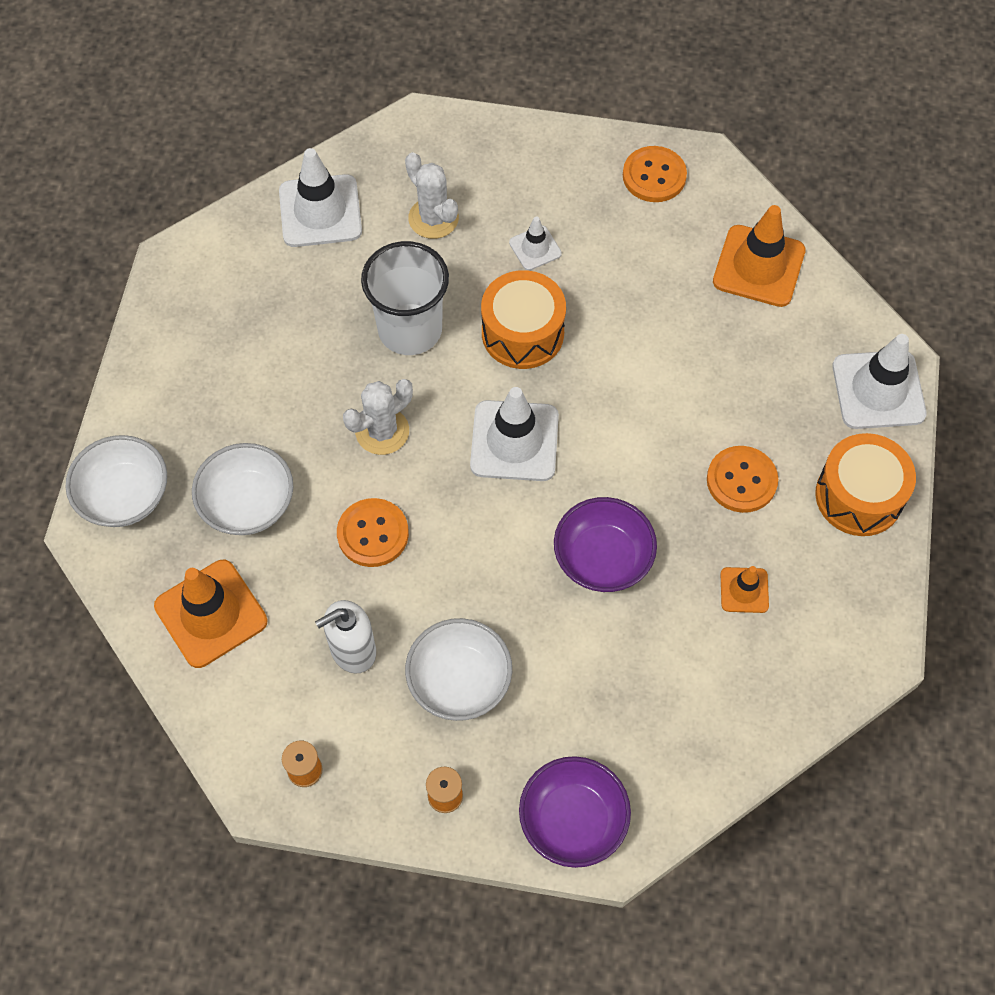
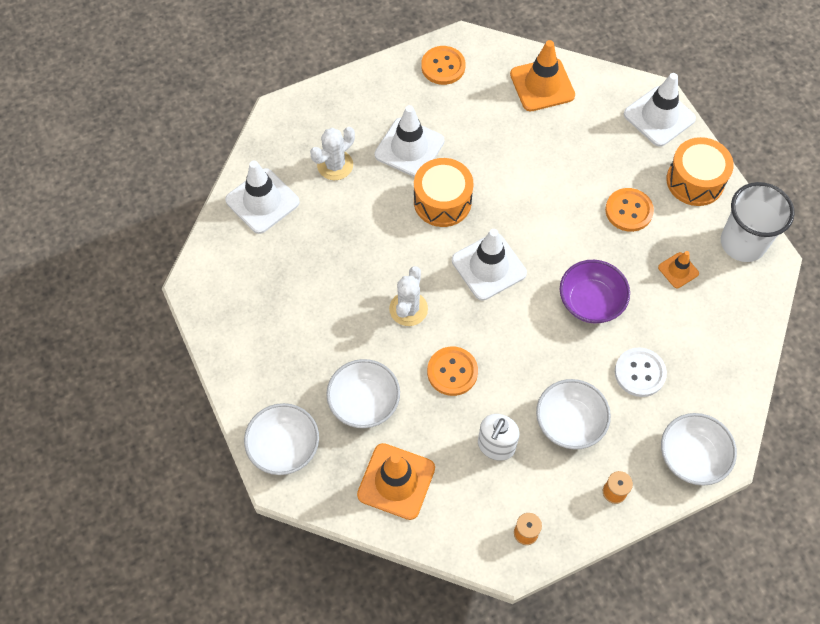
camera: 35 degrees left, 0 degrees up
(410, 329) = (375, 239): white cup -> white cup (742, 243)
(433, 218) = (335, 165): white cactus -> white cactus turned 60 degrees counterclockwise
(535, 248) = (409, 148): white traffic cone -> white traffic cone, size x1.89
(573, 820) = (692, 457): purple bowl -> white bowl
(592, 680) = (639, 373): none -> white button

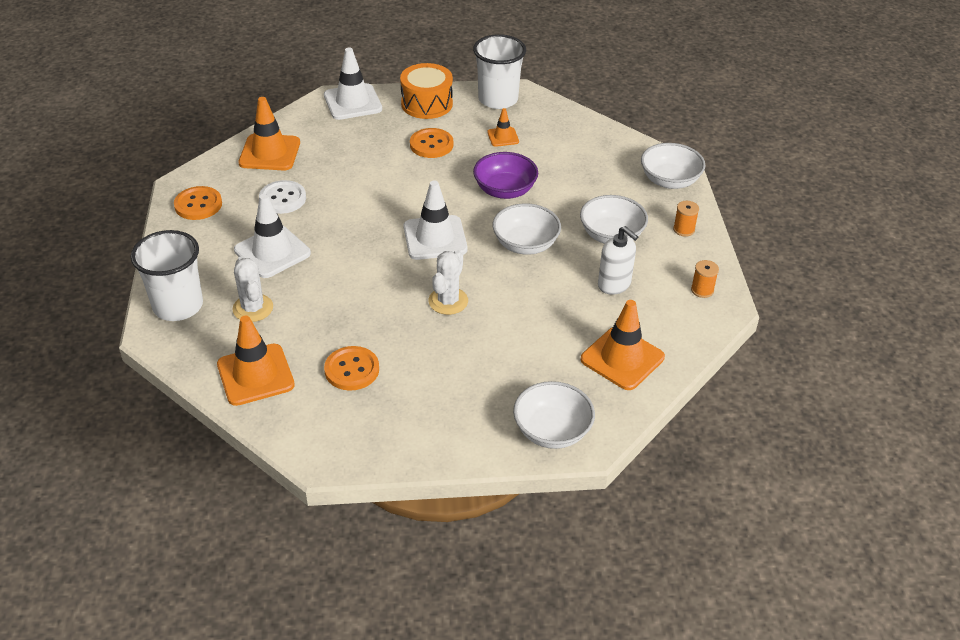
camera: 70 degrees left, 20 degrees down
(262, 201) = (255, 375): white traffic cone -> orange traffic cone
(315, 113) = (178, 306): none -> white cup
(364, 402) = (531, 358): white bowl -> white bowl (525, 244)
(408, 309) = (448, 301): white cactus -> white cactus turned 75 degrees clockwise
(442, 201) = (347, 247): orange drum -> none
(452, 372) = (529, 291): orange button -> orange button (352, 370)
(639, 373) = (584, 184): white button -> white button (282, 198)

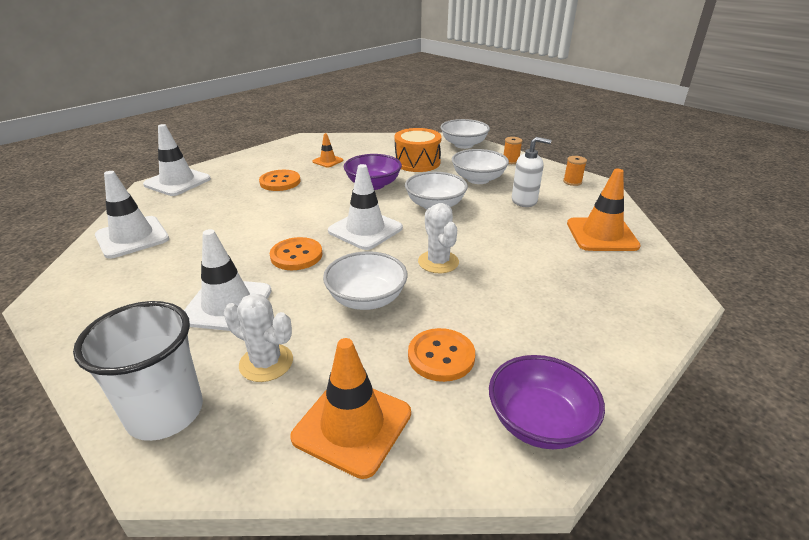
camera: 40 degrees left, 10 degrees down
(198, 205) = (89, 306): orange button -> orange button (296, 255)
(269, 153) = (132, 237): orange traffic cone -> white traffic cone
(282, 198) = (187, 262): white button -> none
(351, 442) = (539, 422): none -> purple bowl
(427, 104) = (244, 164): orange drum -> orange drum (417, 162)
(498, 99) = (295, 146): white cup -> none
(552, 431) = (650, 302): white bowl -> white bowl (366, 299)

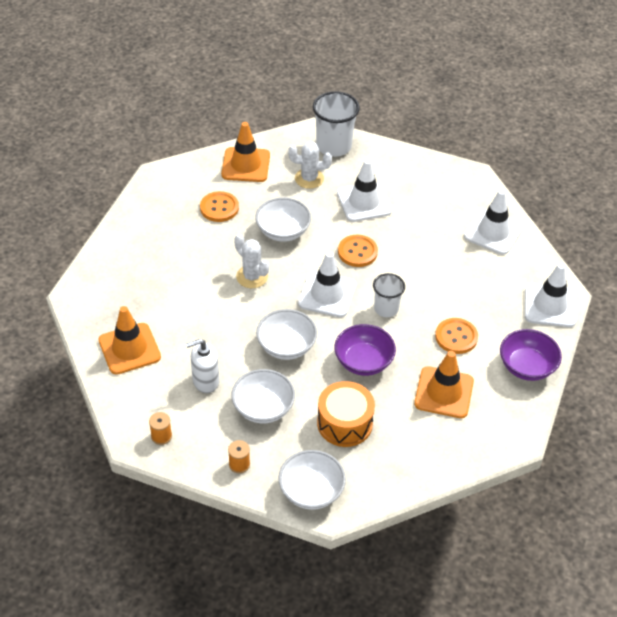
camera: 155 degrees right, 15 degrees up
(318, 208) = (386, 309): none -> white cup
(328, 161) = (444, 392): orange traffic cone -> orange traffic cone, size x1.89
(539, 422) = (160, 190): purple bowl -> purple bowl (526, 366)

